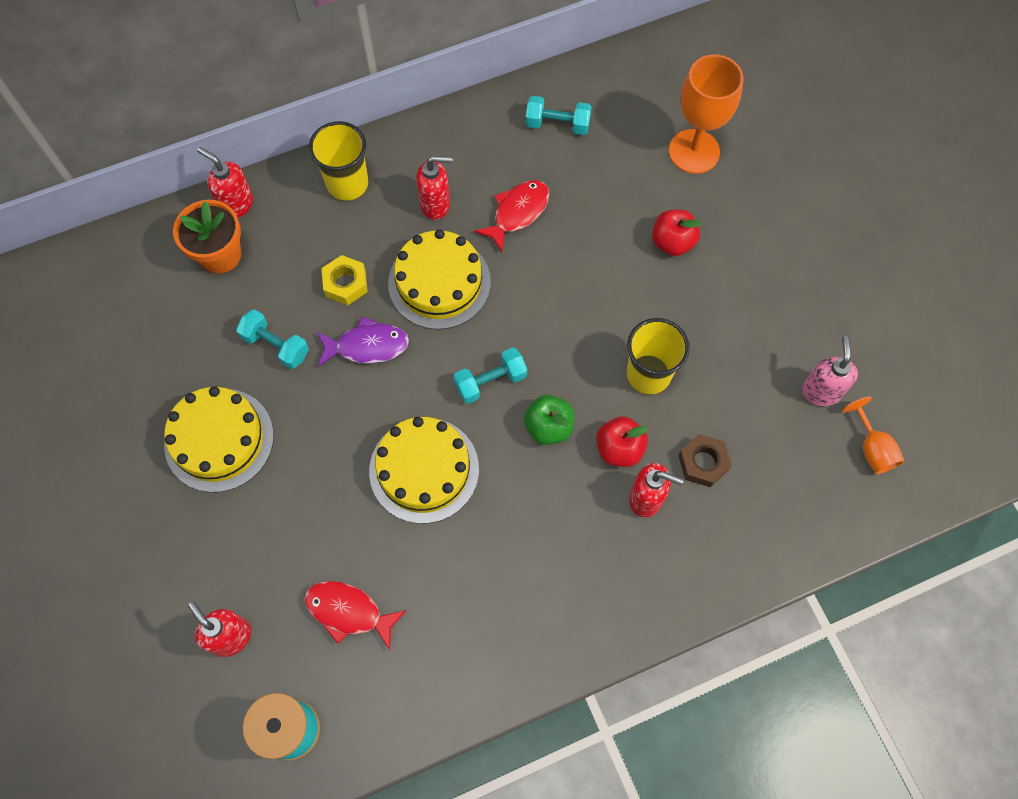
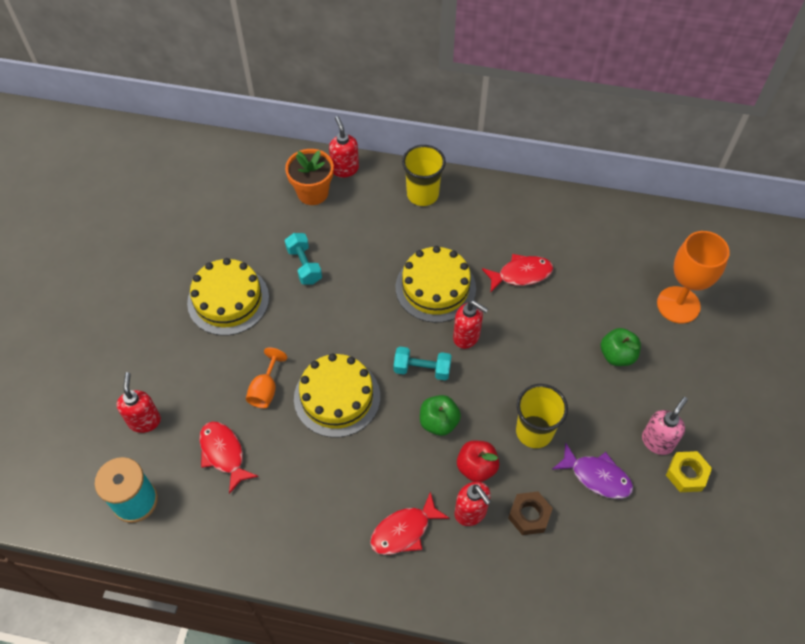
camera: 35 degrees right, 10 degrees down
(345, 284) = (375, 253): yellow nut -> yellow nut (686, 474)
(367, 346) = (360, 299): purple fish -> purple fish (597, 476)
(435, 204) = (470, 238): red soap dispenser -> red soap dispenser (466, 337)
(557, 124) = (591, 234): turquoise dumbbell -> none
(596, 562) = (404, 530): none -> red fish
(672, 242) = (617, 355): red apple -> green apple
(821, 391) = (655, 523): pink soap dispenser -> pink soap dispenser (657, 441)
(872, 448) = (666, 589): orange goblet -> orange goblet (265, 389)

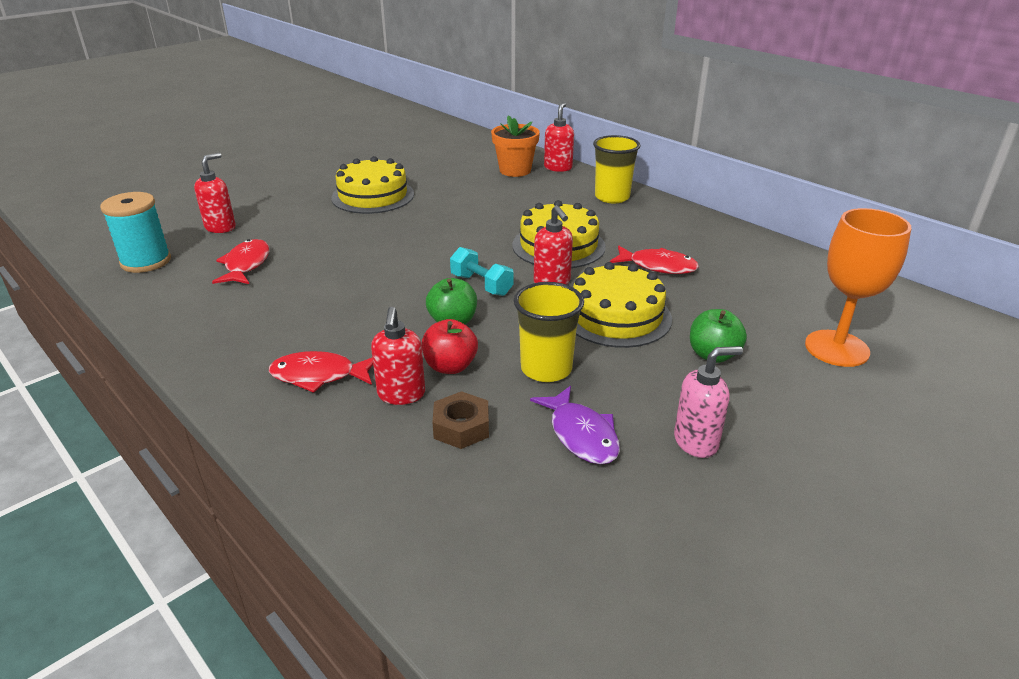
camera: 35 degrees right, 25 degrees down
(265, 389) = (331, 246): orange goblet -> none
(304, 265) = (457, 199): turquoise dumbbell -> none
(337, 397) = (382, 271): yellow cake -> yellow cake (616, 316)
(686, 474) = (710, 489): yellow nut -> none

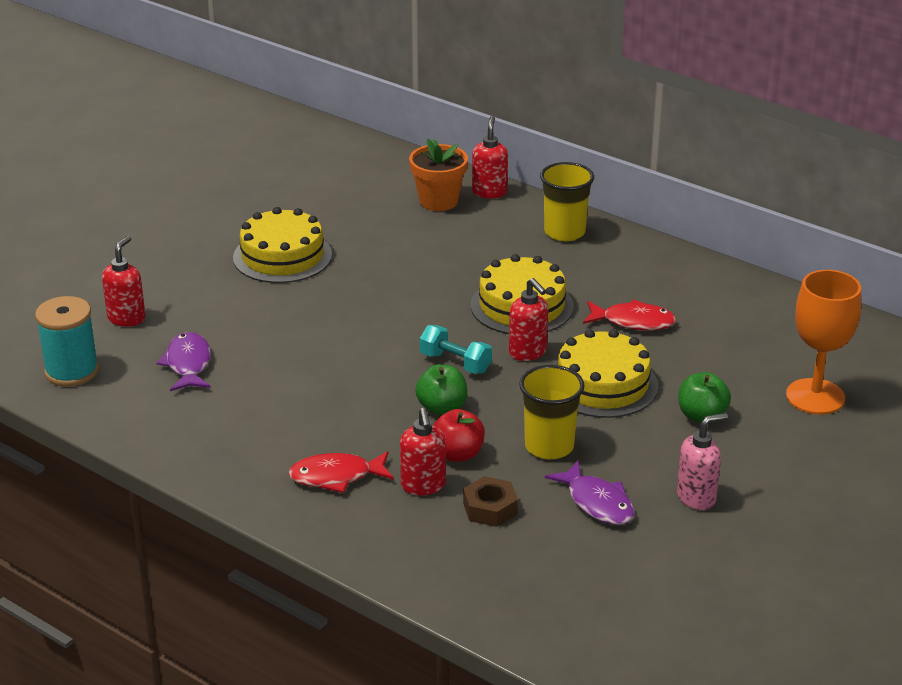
camera: 10 degrees left, 0 degrees up
(246, 265) = (188, 364): red fish -> purple fish

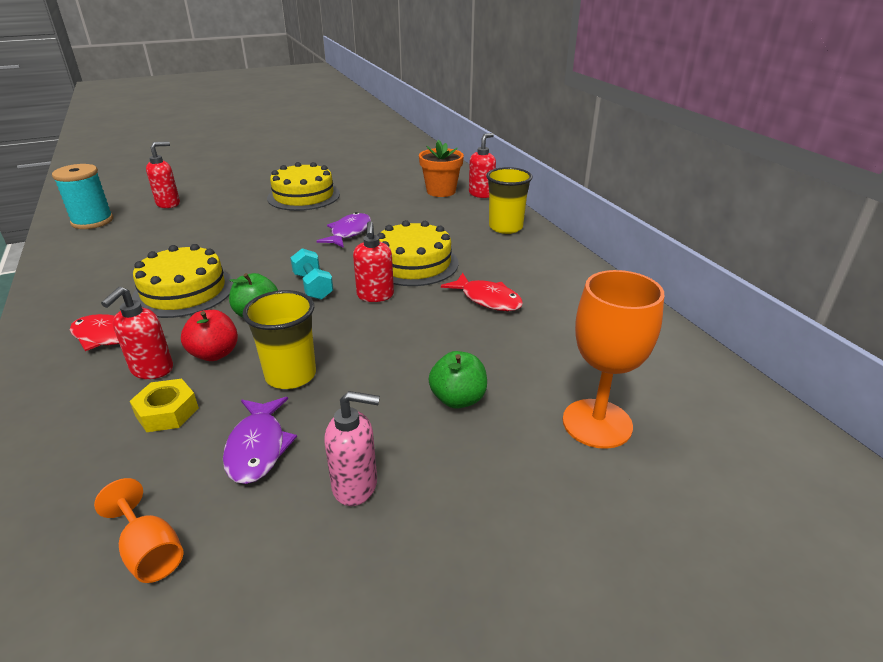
camera: 30 degrees right, 0 degrees up
(188, 364) = (155, 236): purple fish -> purple fish (349, 232)
(490, 508) = (167, 412): brown nut -> yellow nut
(602, 384) = (402, 339): yellow cake -> yellow cake (184, 291)
(613, 582) = (150, 552): none -> orange goblet

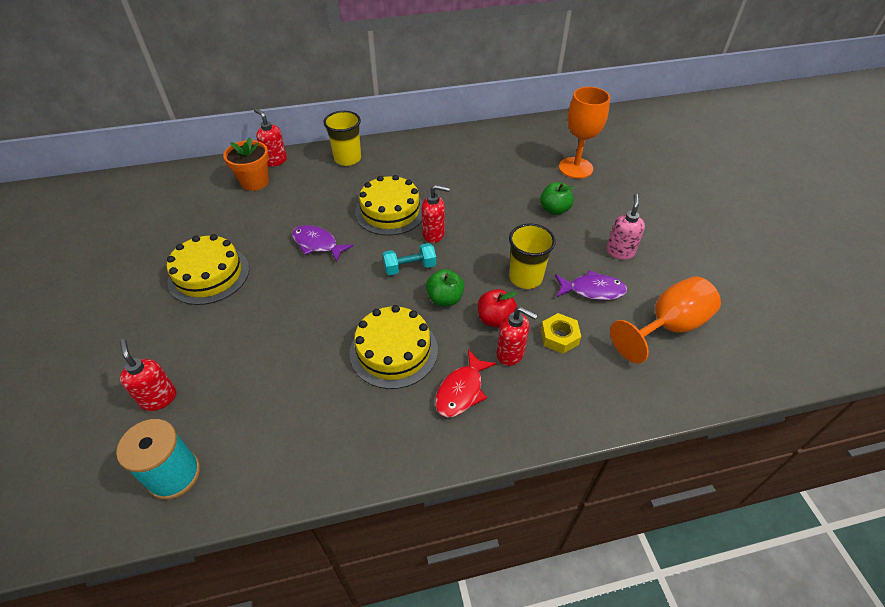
camera: 80 degrees left, 15 degrees up
(150, 552) = (668, 327): orange goblet -> orange goblet, size x1.84
(487, 299) = (452, 184): red fish -> none

